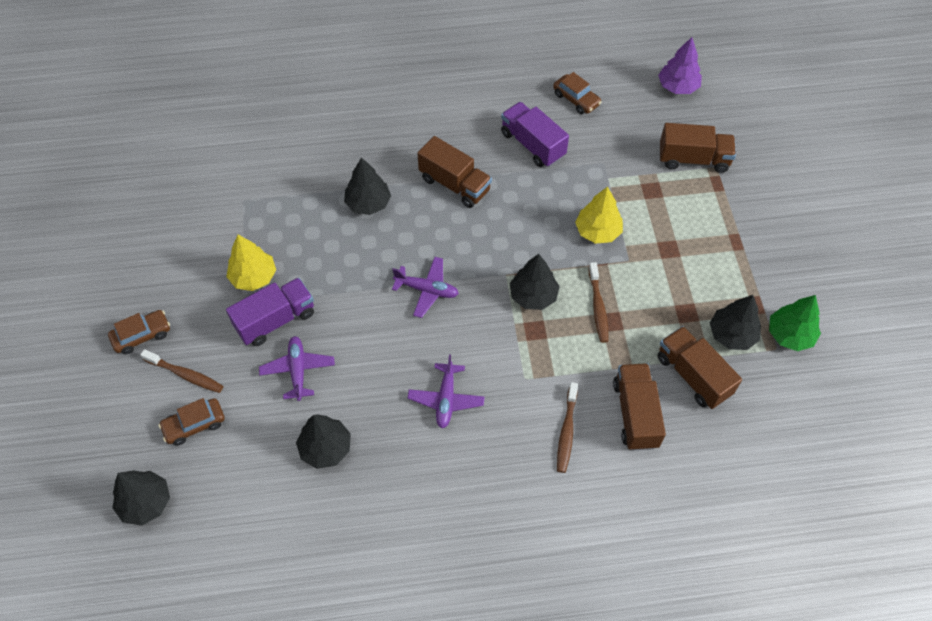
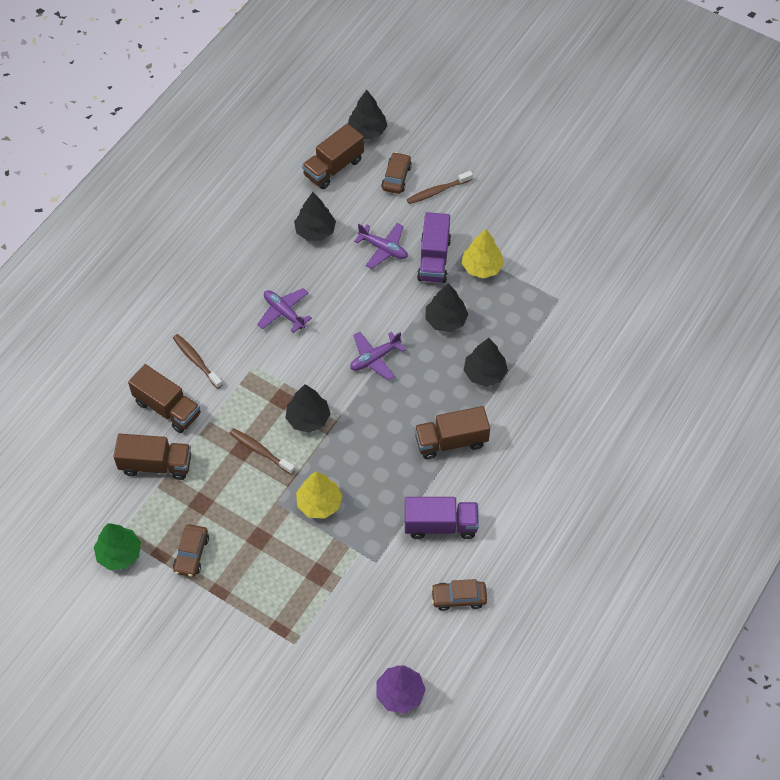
camera: 130 degrees right, 0 degrees up
(142, 335) = (490, 184): brown car -> brown car (191, 554)
(693, 159) = (317, 633): brown truck -> brown truck (333, 167)
(732, 334) = (157, 516): black tree -> black tree (446, 320)

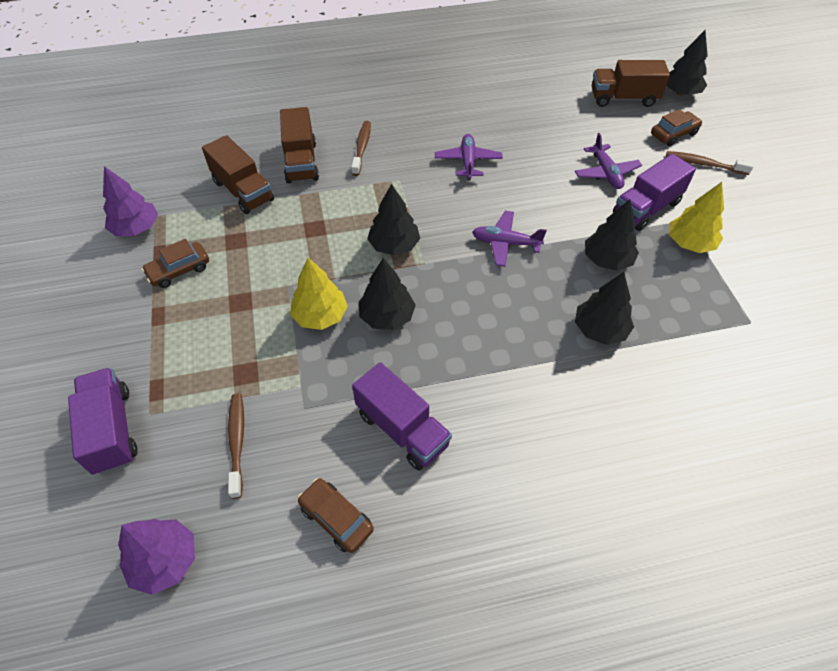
camera: 45 degrees right, 5 degrees down
(119, 554) = (136, 228): green tree -> purple tree
(260, 451) = (327, 239): brown toothbrush -> brown toothbrush (237, 442)
(286, 670) = (112, 430): none -> purple truck
(315, 231) = (559, 127): black tree -> black tree (387, 316)
(451, 441) = (500, 362): brown truck -> none

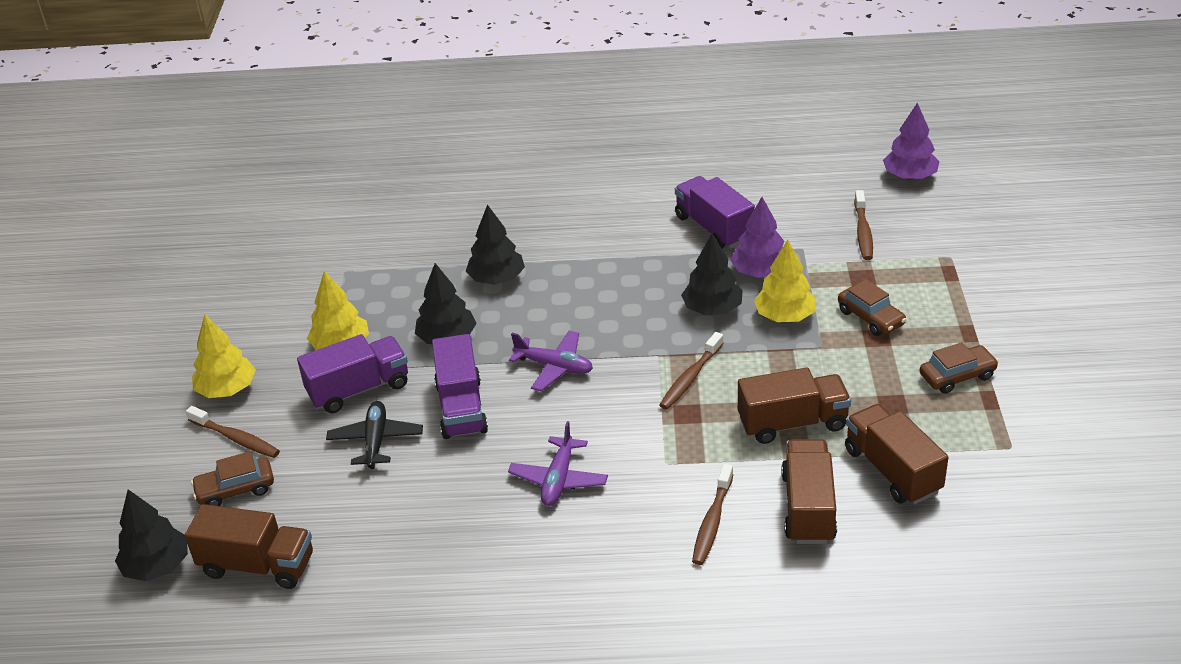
camera: 165 degrees left, 15 degrees down
(112, 430) = (982, 248): purple truck -> purple truck (461, 408)
(136, 228) = (1031, 433): purple tree -> purple tree (760, 272)
(312, 217) = (792, 423): none -> brown truck
(336, 519) = (776, 185): brown car -> brown car (871, 318)
(394, 245) = (690, 378): black tree -> brown toothbrush
(606, 173) = (376, 441): purple plane -> black plane
(745, 197) = (227, 389): none -> yellow tree

